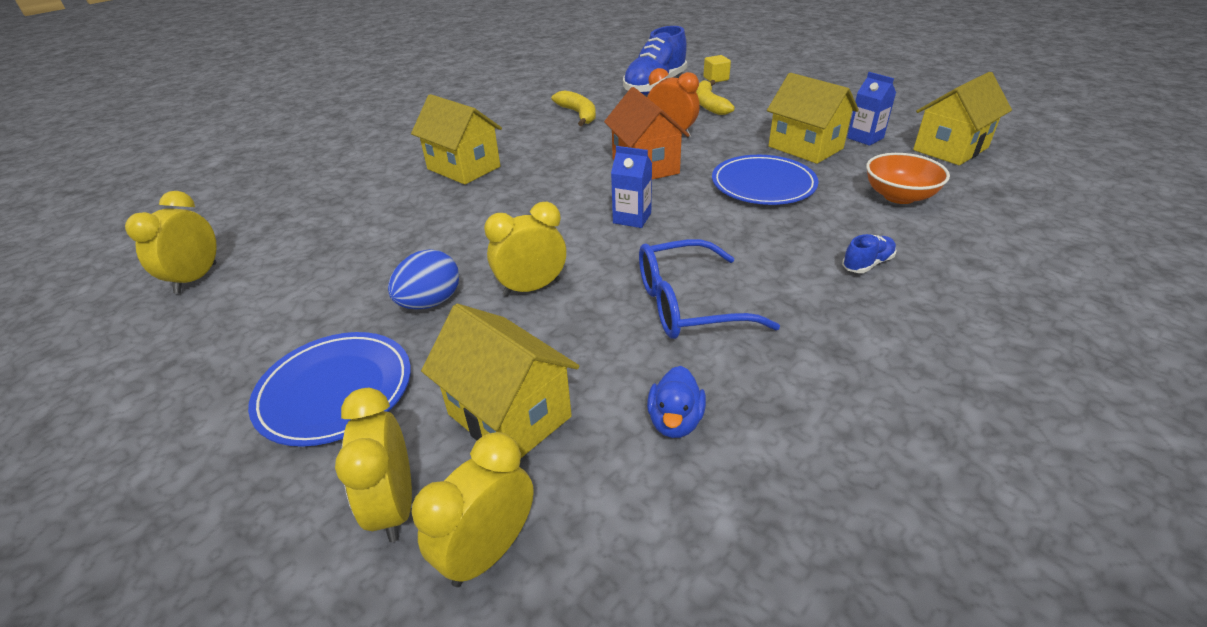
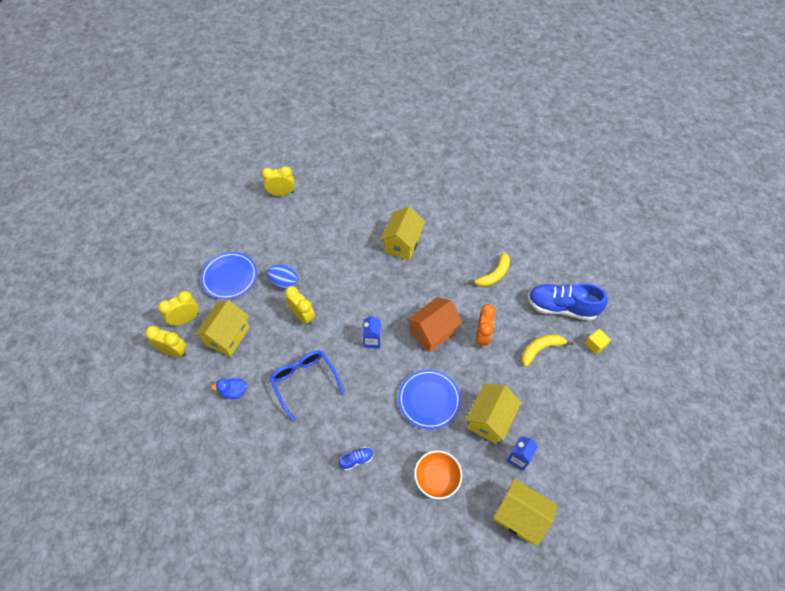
camera: 70 degrees right, 20 degrees up
(867, 264) = (357, 460): blue shoe -> blue shoe turned 60 degrees counterclockwise

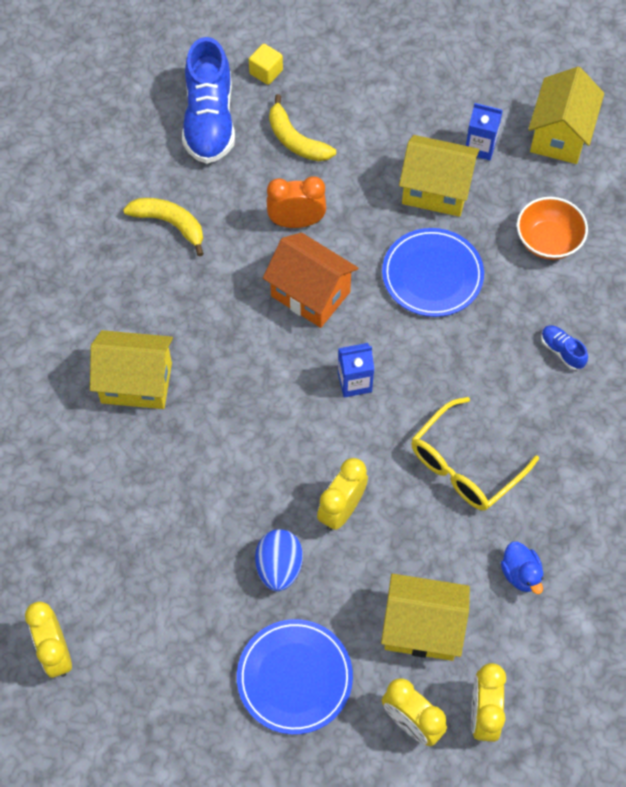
camera: 105 degrees left, 5 degrees up
(304, 382) = (464, 466): blue glasses -> yellow glasses

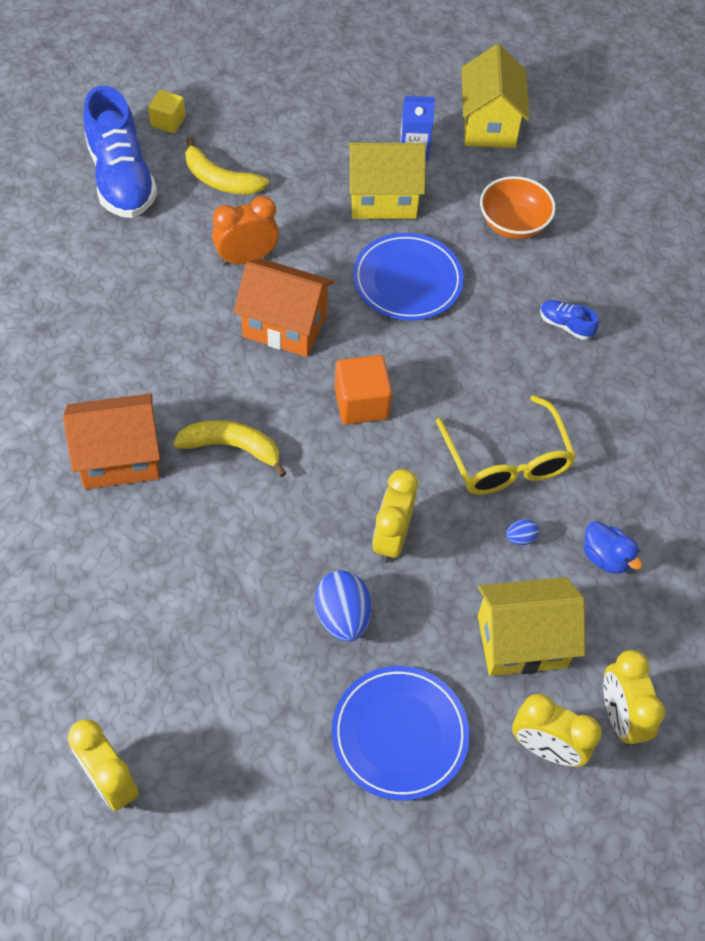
camera: 20 degrees left, 5 degrees down
(136, 383) = (119, 458): yellow house -> orange house
(170, 224) = (108, 288): yellow banana -> yellow banana (232, 447)
(354, 382) = (361, 403): blue carton -> orange cube
(452, 538) = (520, 538): none -> blue egg
(464, 466) = (507, 461): yellow glasses -> yellow glasses turned 45 degrees counterclockwise

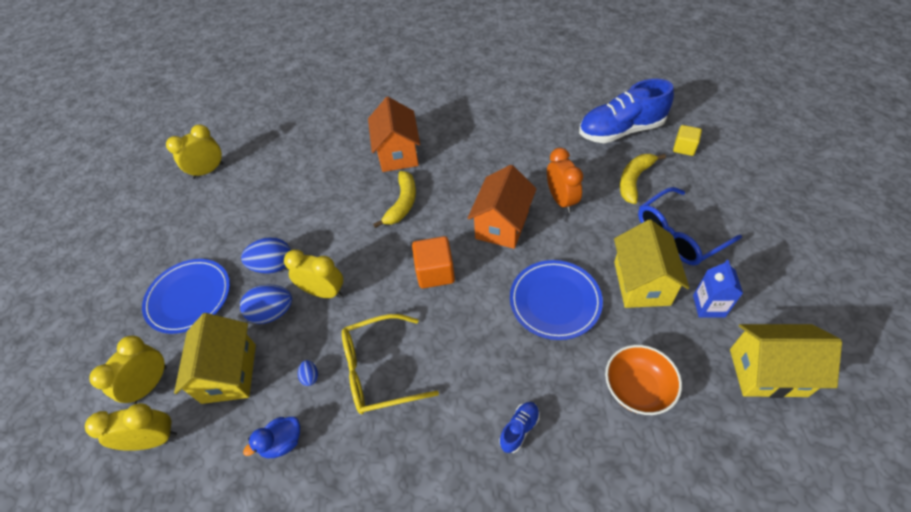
camera: 100 degrees right, 5 degrees down
(315, 155) = (678, 235): none -> blue glasses
(426, 602) = (272, 313): none -> blue egg

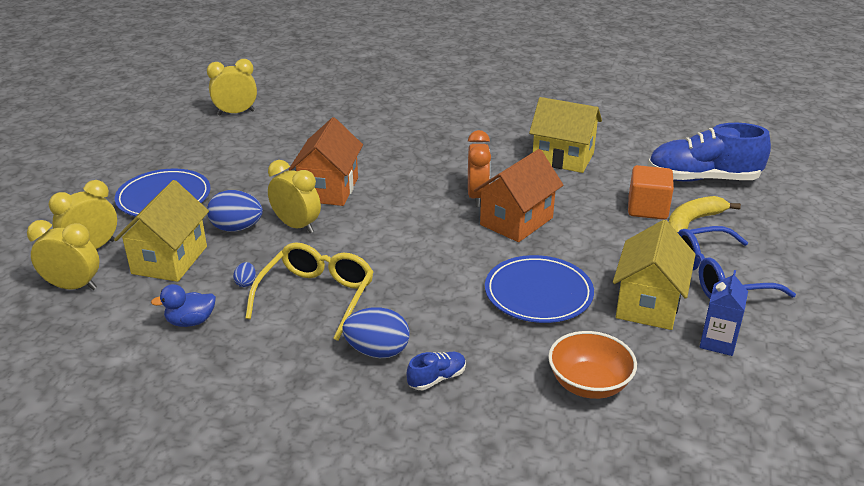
camera: 15 degrees right, 20 degrees down
(273, 266) = (258, 195): blue egg -> blue egg (377, 351)
(379, 370) = (317, 296): yellow glasses -> yellow glasses turned 105 degrees clockwise
(398, 153) = (437, 142): orange house -> orange house (329, 189)
(402, 203) = (418, 180): yellow banana -> none
(435, 272) = (420, 239): orange cube -> orange cube (647, 209)
(561, 200) = (596, 218): orange clock -> orange clock (477, 197)
(684, 148) = (772, 209): yellow cube -> none
(767, 372) = (755, 413): yellow house -> yellow house (563, 158)

